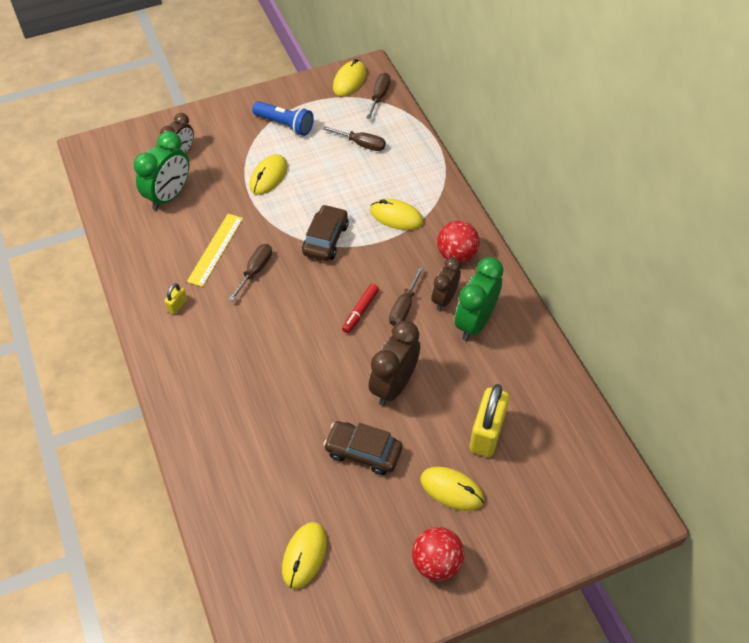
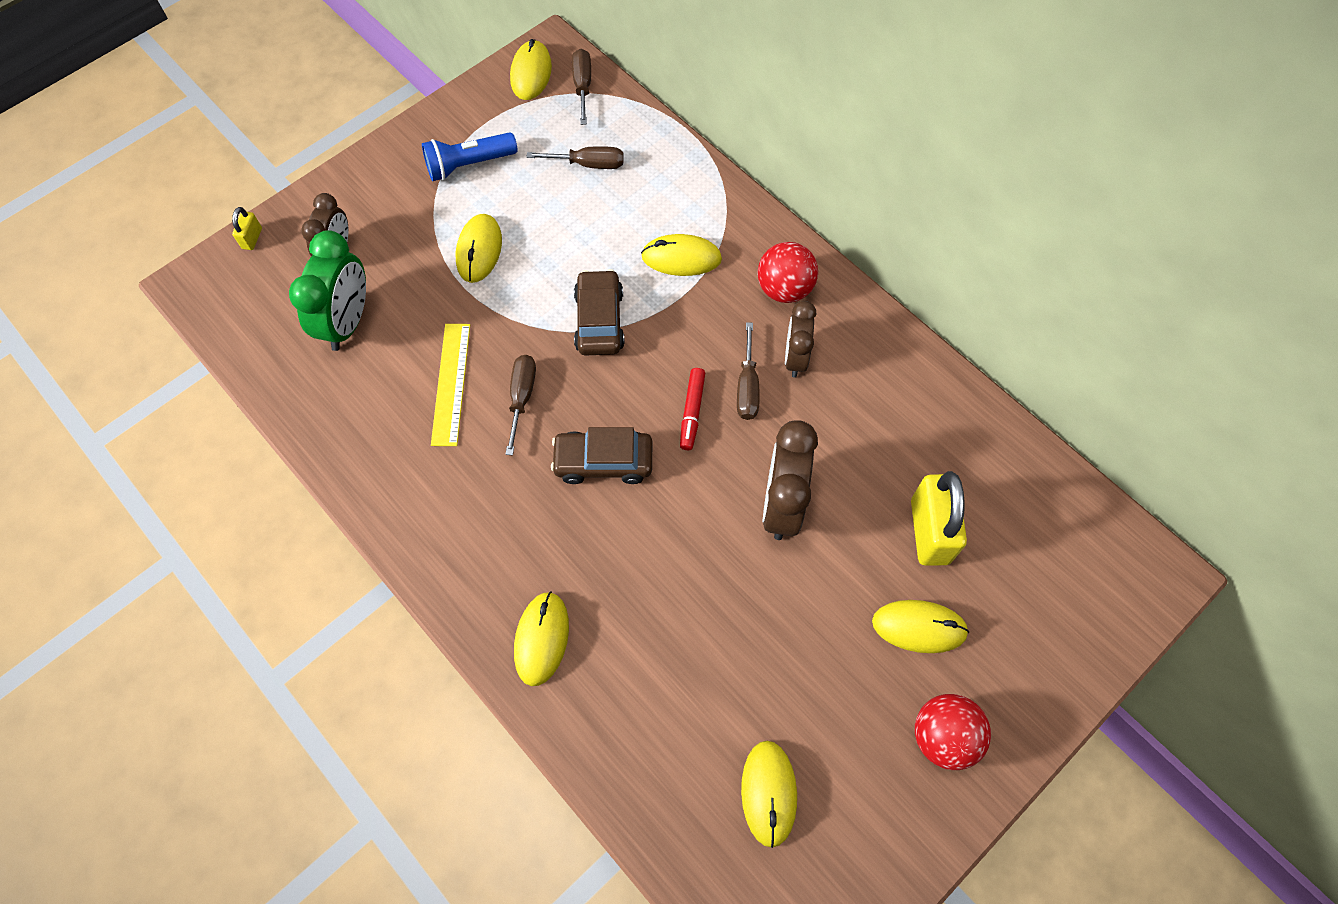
camera: 20 degrees left, 10 degrees up
(177, 305) = (433, 486): yellow padlock -> yellow padlock (252, 238)
(203, 415) = (541, 639): none -> yellow mouse
(285, 124) = (469, 165): blue flashlight -> blue flashlight turned 150 degrees clockwise
(363, 452) = (782, 614): brown car -> brown car (603, 462)
(475, 322) = (849, 379): green clock -> none

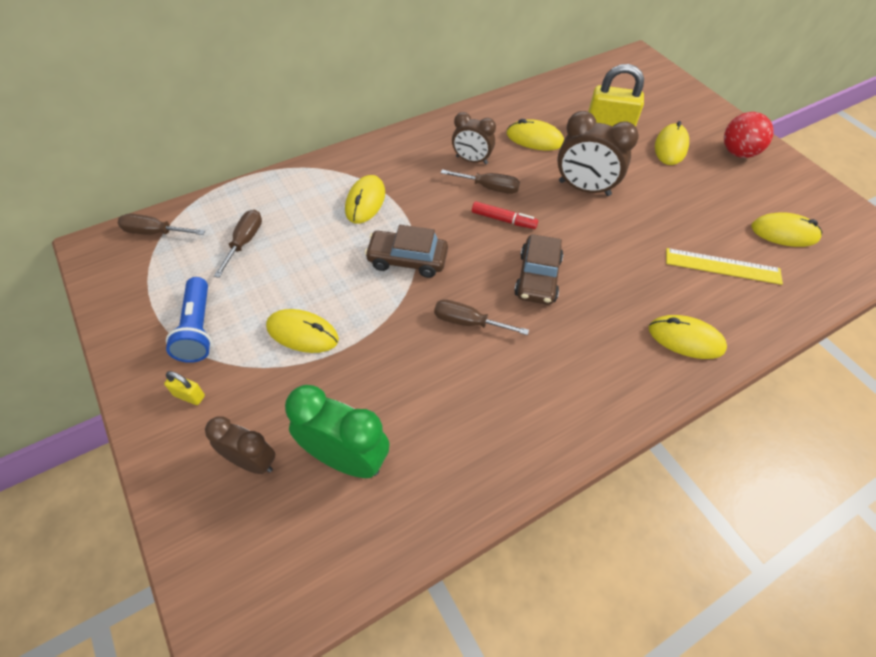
camera: 80 degrees left, 10 degrees down
(252, 238) = (190, 557): yellow padlock -> yellow padlock (189, 396)
(451, 383) = (441, 373): yellow ruler -> yellow ruler (722, 266)
(531, 73) = (114, 266): yellow mouse -> yellow mouse (534, 139)
(784, 289) = (413, 154): red ball -> none

